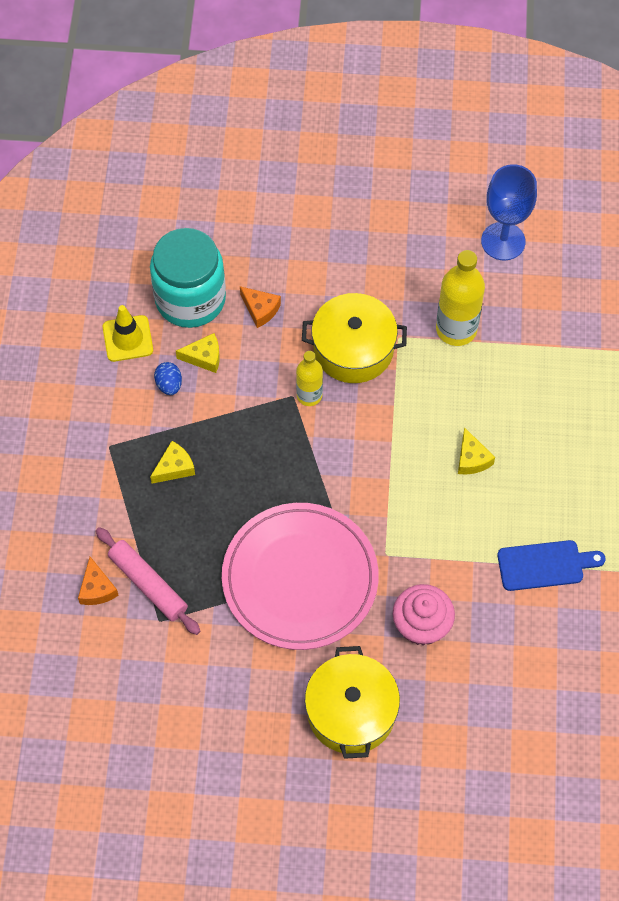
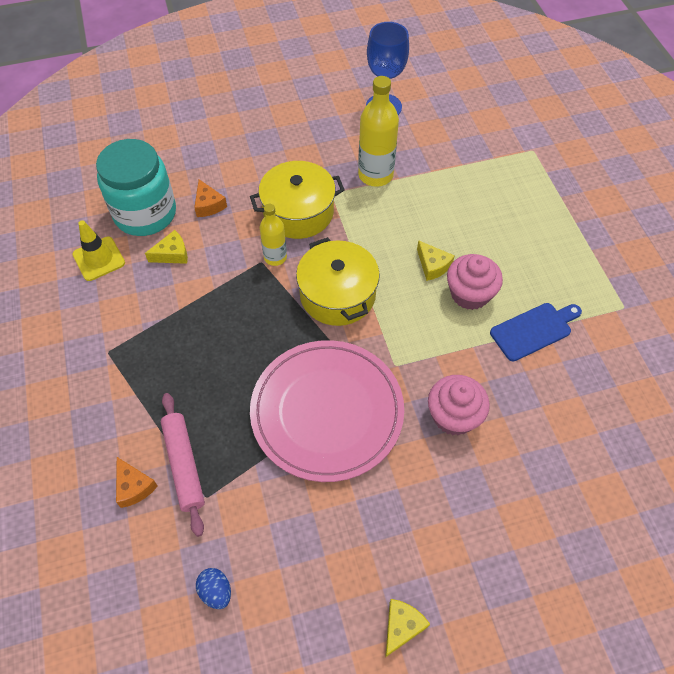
camera: 20 degrees left, 5 degrees down
(148, 584) = (184, 465): pink rolling pin -> pink rolling pin turned 45 degrees clockwise
(169, 385) = (148, 285): blue egg -> blue egg (216, 591)
(174, 467) = (175, 351): yellow cheese -> yellow cheese (402, 626)
(260, 309) = (208, 205): orange cheese -> orange cheese turned 45 degrees clockwise
(351, 712) = (425, 520): yellow pot -> yellow pot (337, 295)
(496, 503) = (470, 294): none -> pink cupcake

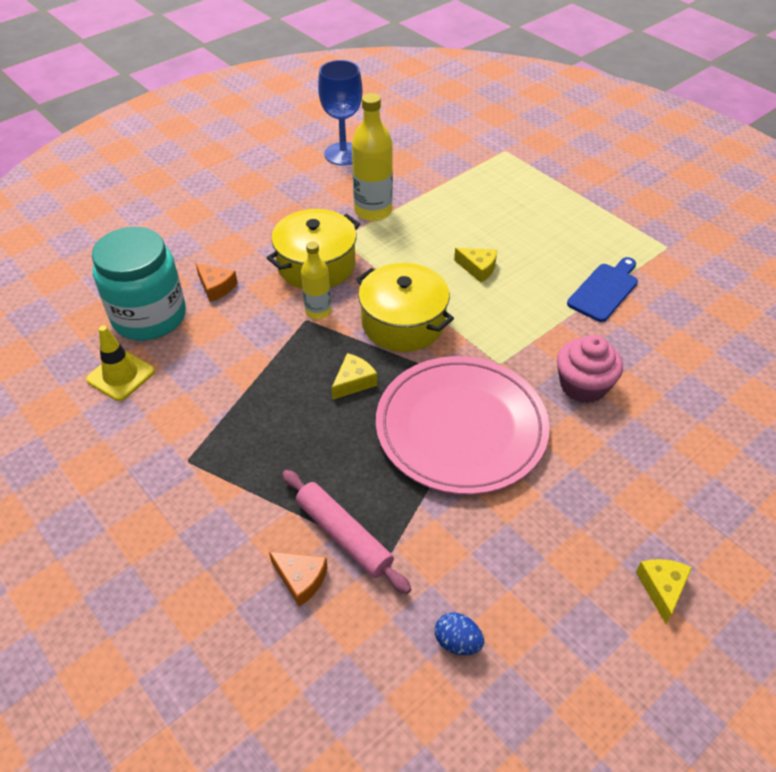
camera: 25 degrees left, 10 degrees down
(172, 254) = (204, 344): yellow cheese -> yellow cheese (353, 382)
(470, 294) = (528, 280): pink cupcake -> none

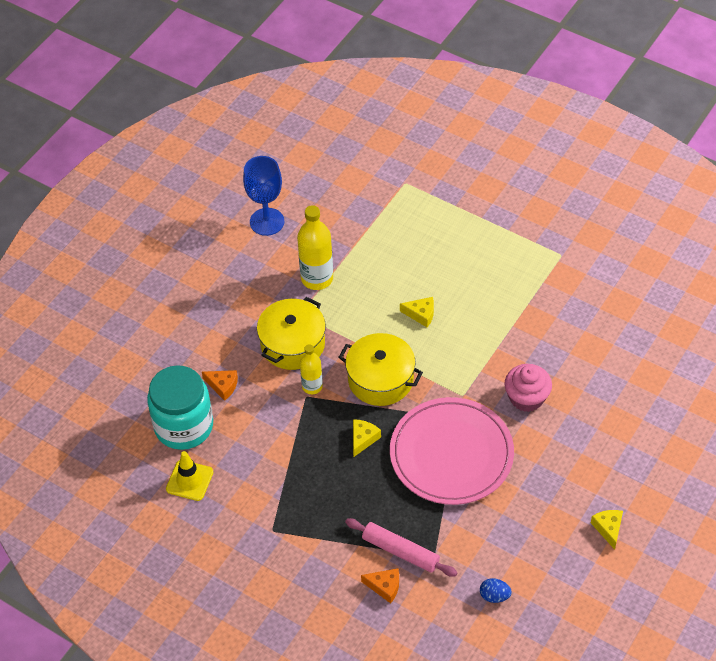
camera: 15 degrees left, 5 degrees up
(604, 290) = (523, 310): blue cutting board -> none

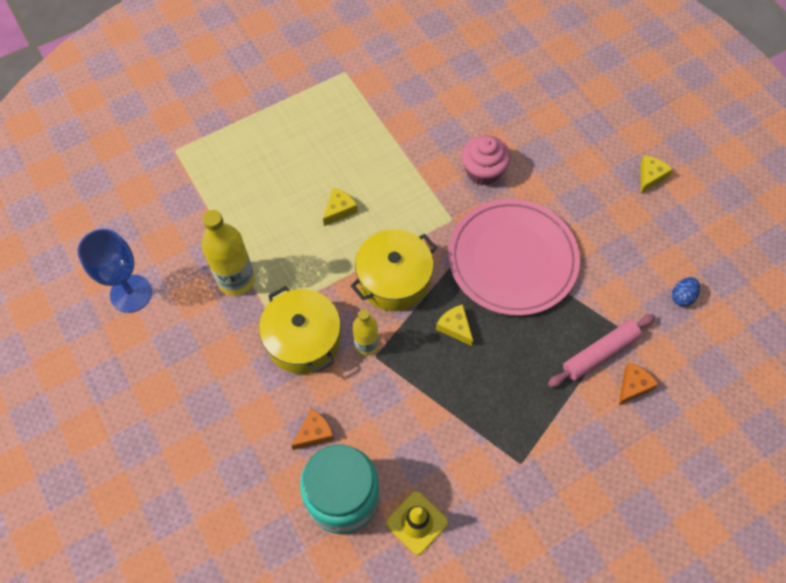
camera: 65 degrees left, 10 degrees up
(608, 528) = (650, 176): yellow cheese -> yellow cheese turned 105 degrees clockwise

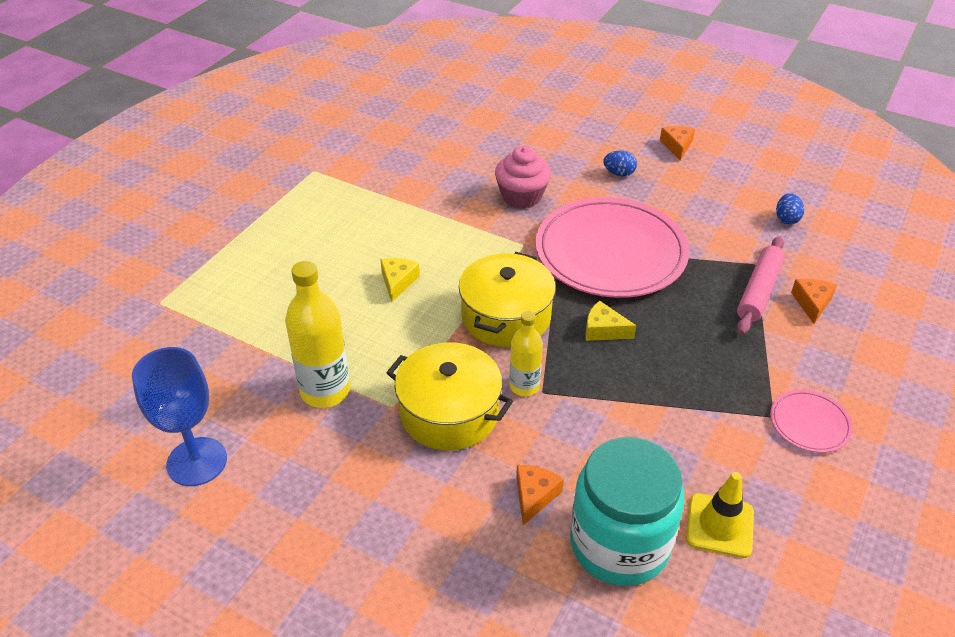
camera: 30 degrees left, 20 degrees down
(542, 484) = (809, 423): none -> pink plate
(578, 183) = (619, 173): none -> blue egg
(650, 176) = (677, 146): yellow cheese -> orange cheese

